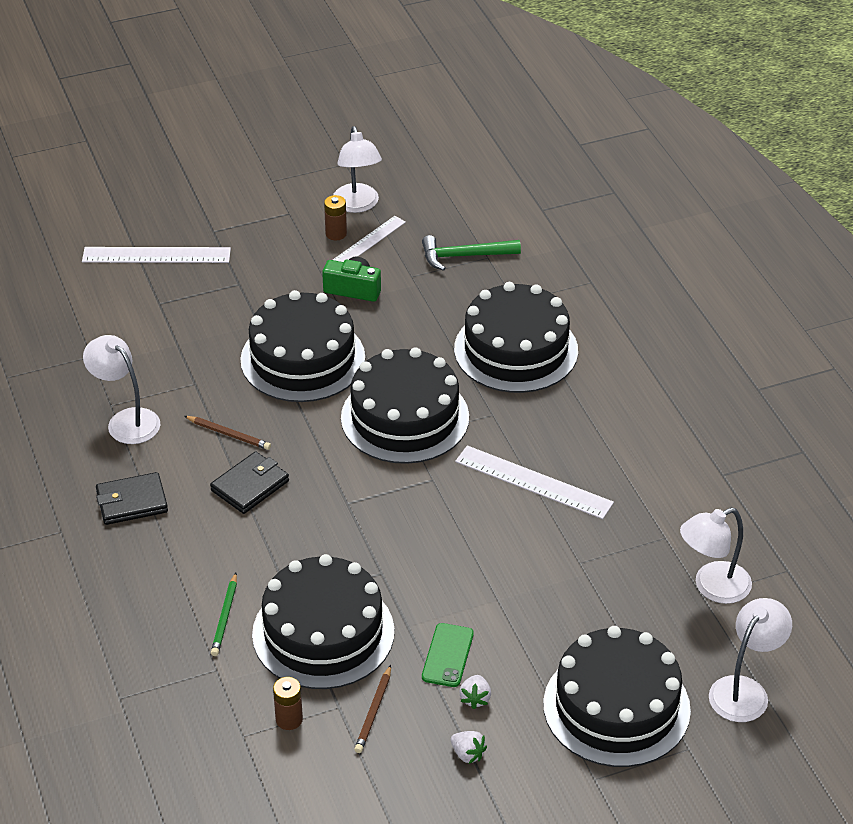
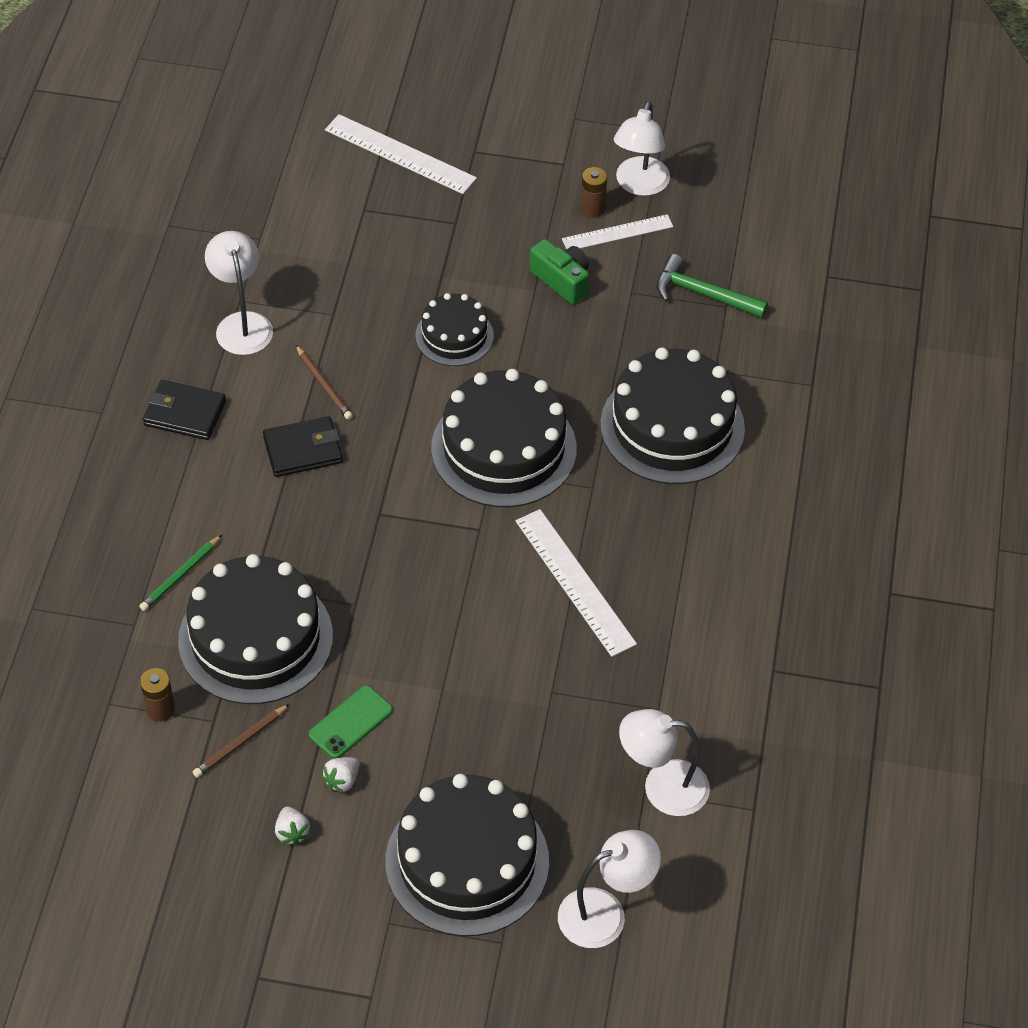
camera: 30 degrees right, 10 degrees up
(303, 359) = (454, 336): black cake -> black cake, size x0.56

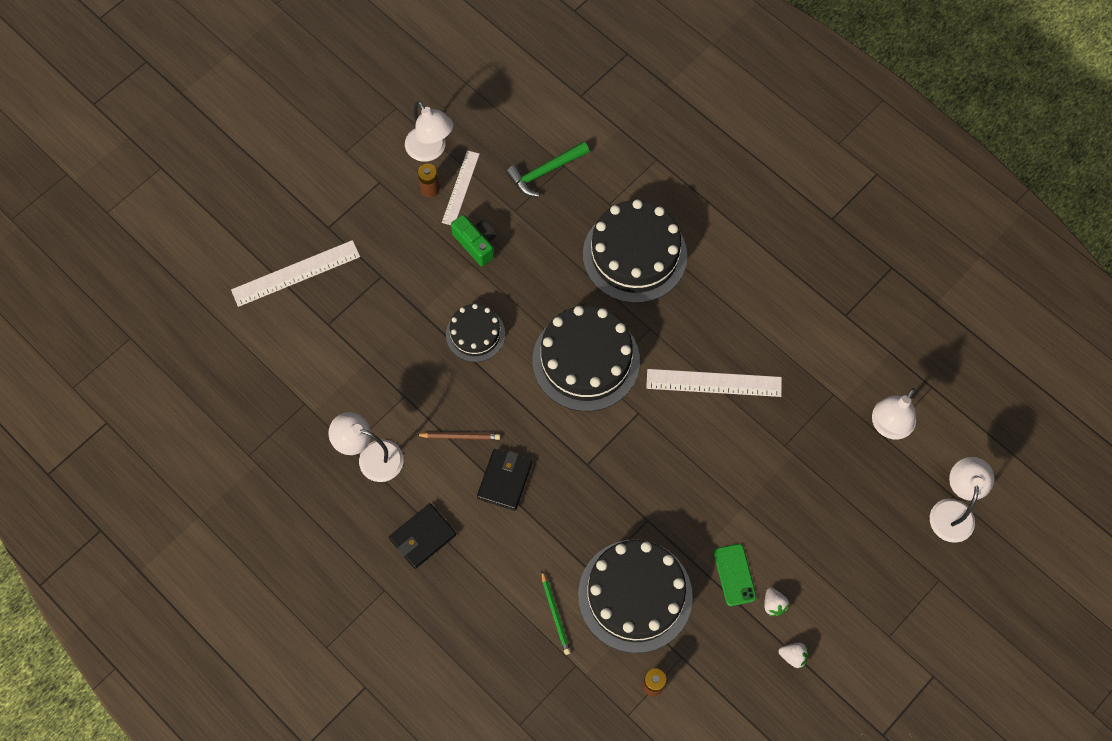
camera: 55 degrees left, 15 degrees up
(240, 743) = (709, 650): brown pencil -> none
(467, 861) = (873, 566): black cake -> none
(562, 280) = (476, 244): green camera -> green camera turned 60 degrees clockwise

